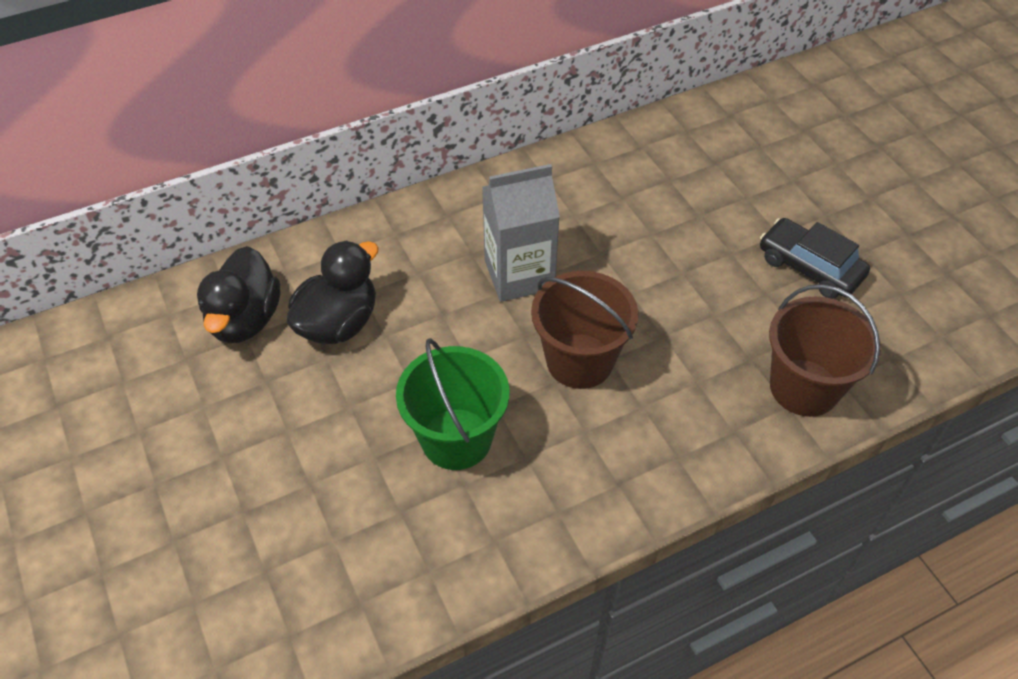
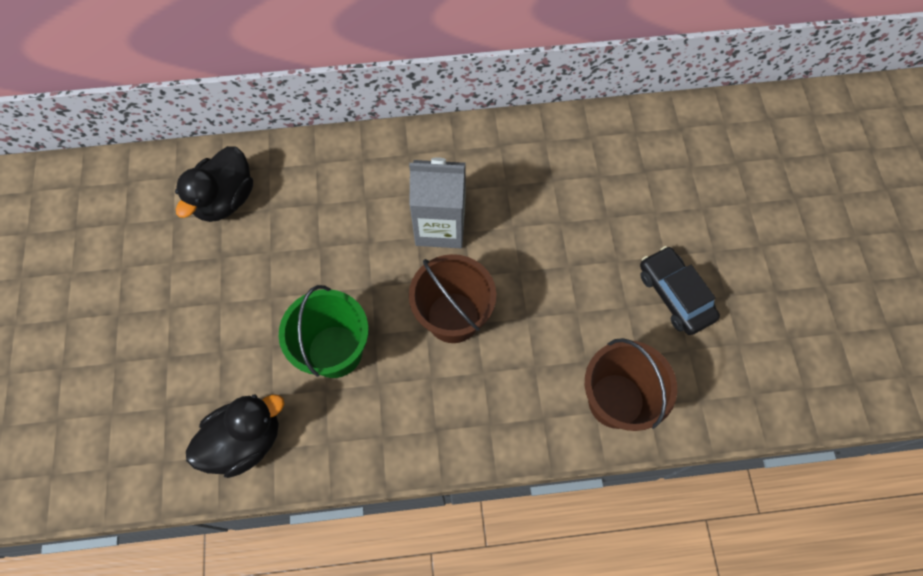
camera: 20 degrees right, 15 degrees up
(338, 323) = (289, 225): black duck -> black duck (245, 441)

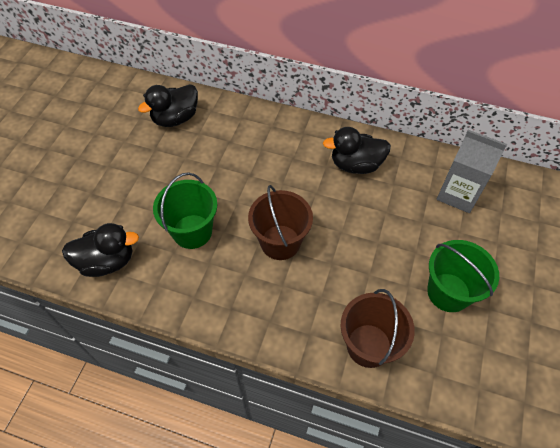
camera: 25 degrees right, 10 degrees down
(440, 226) = (301, 183): grey carton -> grey carton (458, 194)
(495, 172) = (356, 165): none -> black duck
(674, 295) = (448, 292): black car -> green bucket

